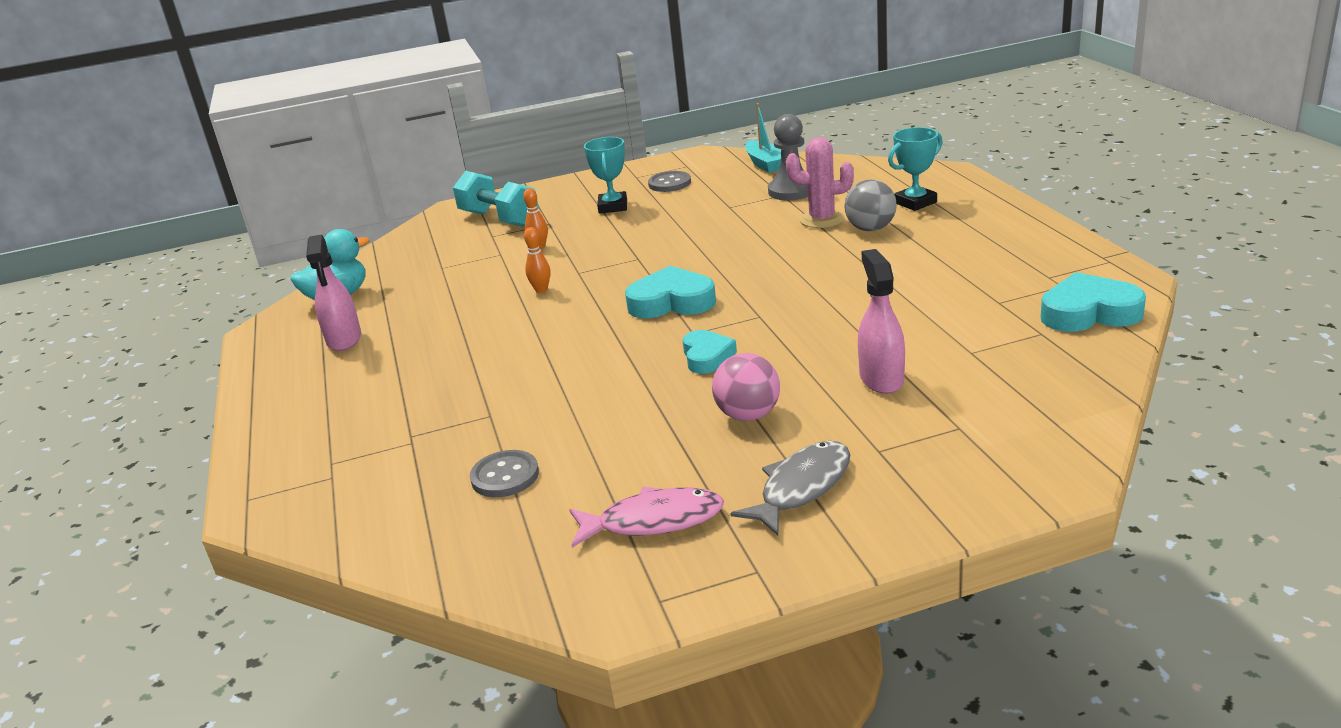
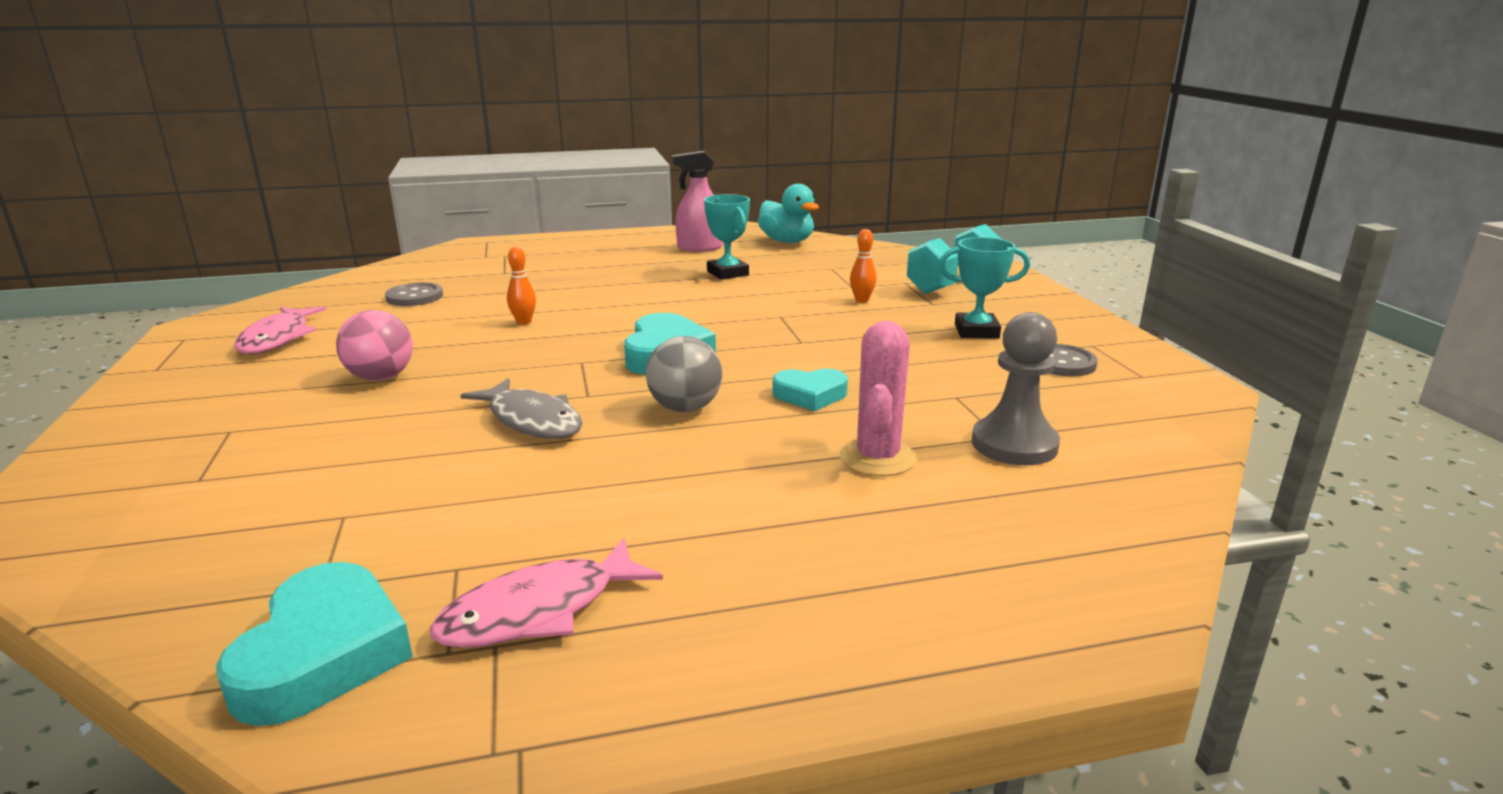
camera: 90 degrees right, 5 degrees down
(541, 290) = (746, 302): orange bowling pin -> orange bowling pin (524, 322)
(707, 357) = (520, 365): turquoise heart -> turquoise heart (810, 395)
(764, 164) = (1155, 432): turquoise boat -> none
(801, 487) = (230, 391): grey fish -> grey fish (532, 420)
(870, 229) = (818, 494): grey ball -> grey ball (685, 408)
(881, 378) = (359, 448): pink spray bottle -> none
(915, 202) = (926, 554): turquoise trophy -> turquoise trophy (727, 273)
(1018, 273) = (539, 611): none -> pink fish

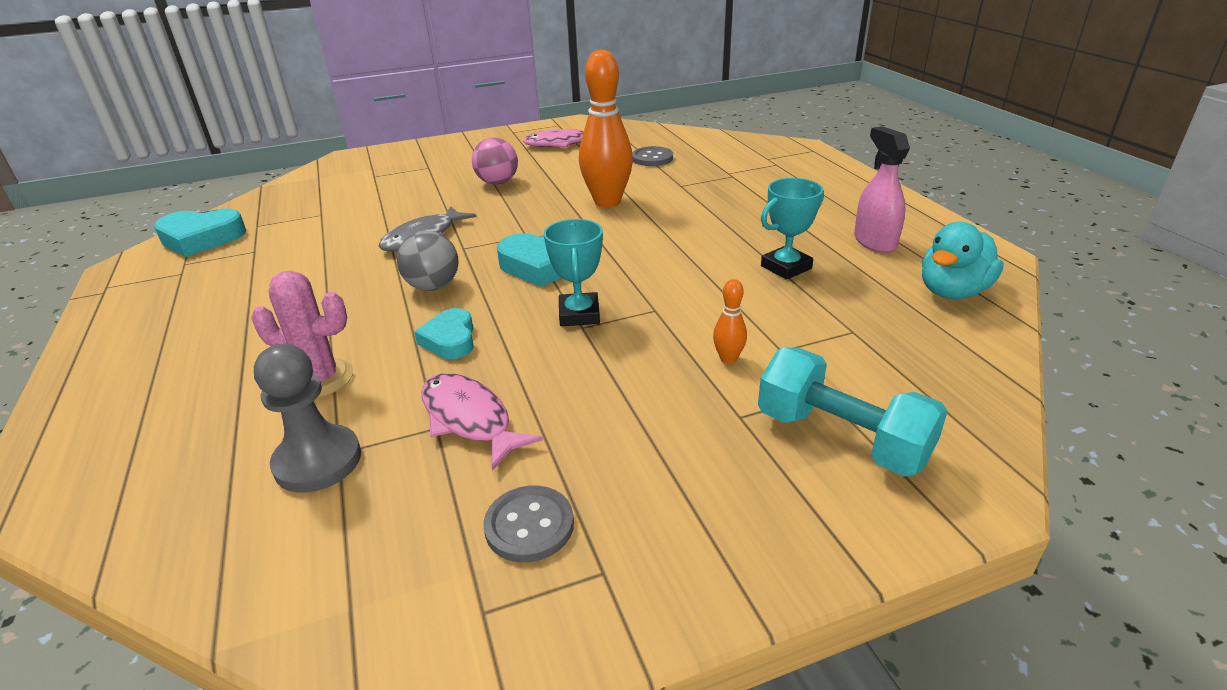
camera: 85 degrees right, 10 degrees up
(524, 322) = (607, 202): orange bowling pin -> orange bowling pin, size x2.32
(539, 611) = (200, 278): pink fish -> pink fish (469, 419)
(976, 331) = (636, 452): turquoise trophy -> turquoise trophy (579, 314)

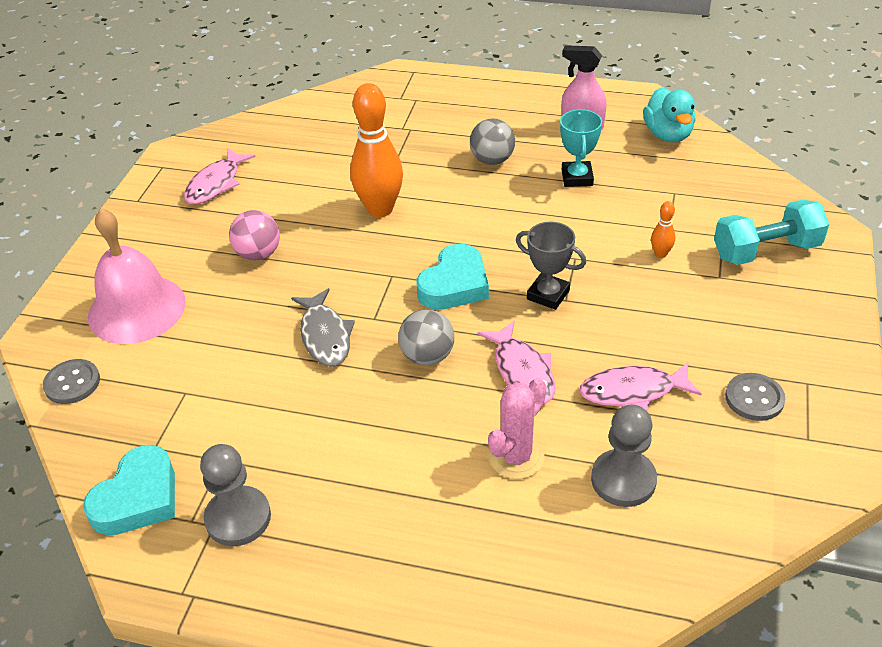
camera: 55 degrees left, 10 degrees up
(191, 279) = (238, 518): none -> grey pawn
(398, 170) = (136, 309): none -> pink bell
(450, 340) = (522, 371): turquoise heart -> pink fish
(579, 314) = (548, 295): turquoise trophy -> grey trophy
(652, 158) = (322, 150): grey button -> grey button (72, 383)
(745, 220) = (492, 160): none -> grey ball

